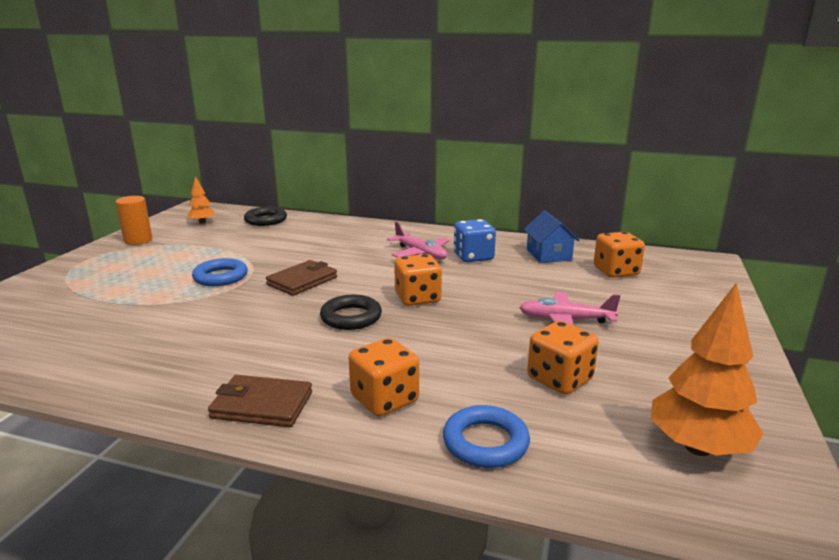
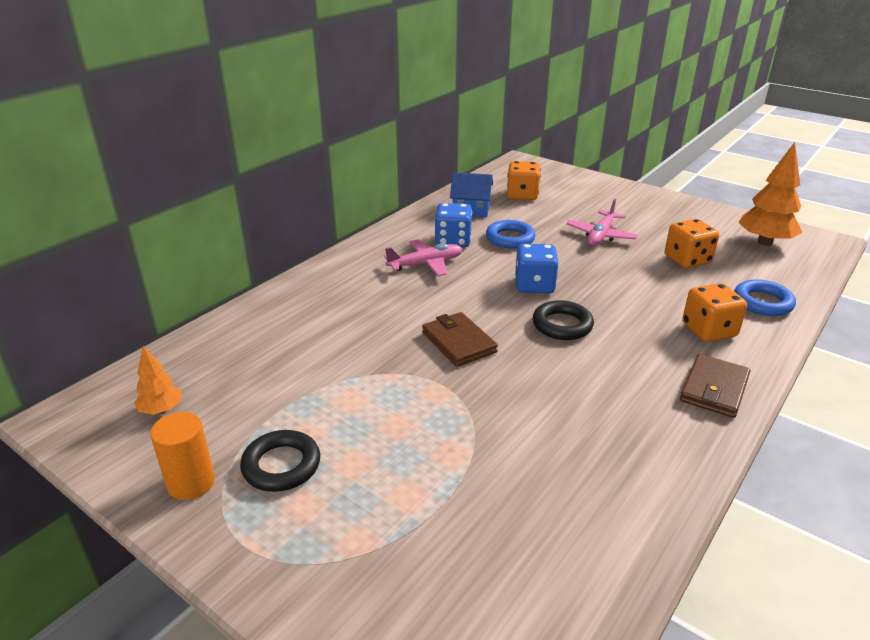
camera: 70 degrees left, 10 degrees up
(220, 277) = (411, 400): blue ring -> blue ring (510, 238)
(266, 220) = (213, 349): black ring -> black ring (281, 465)
(417, 298) = (534, 285): orange dice -> blue dice

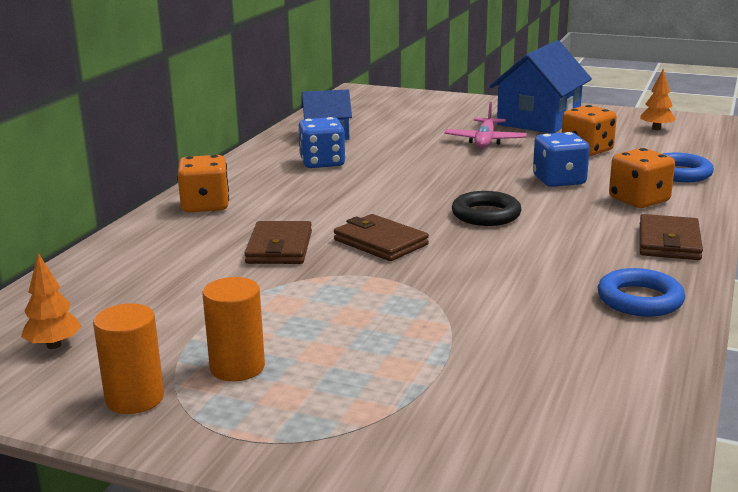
camera: 15 degrees left, 10 degrees down
(281, 465) = (237, 367): black ring -> orange cylinder
(375, 334) = (279, 247): none -> brown wallet
(426, 264) = (302, 185): pink plane -> none
(510, 238) = (386, 154): blue ring -> blue ring (640, 300)
(522, 195) = (378, 118): orange dice -> orange dice (205, 206)
(534, 285) = (437, 188): blue dice -> blue dice (559, 181)
(659, 217) = (538, 121): none -> blue house
(765, 242) = (656, 129): orange tree -> orange tree, size x0.54

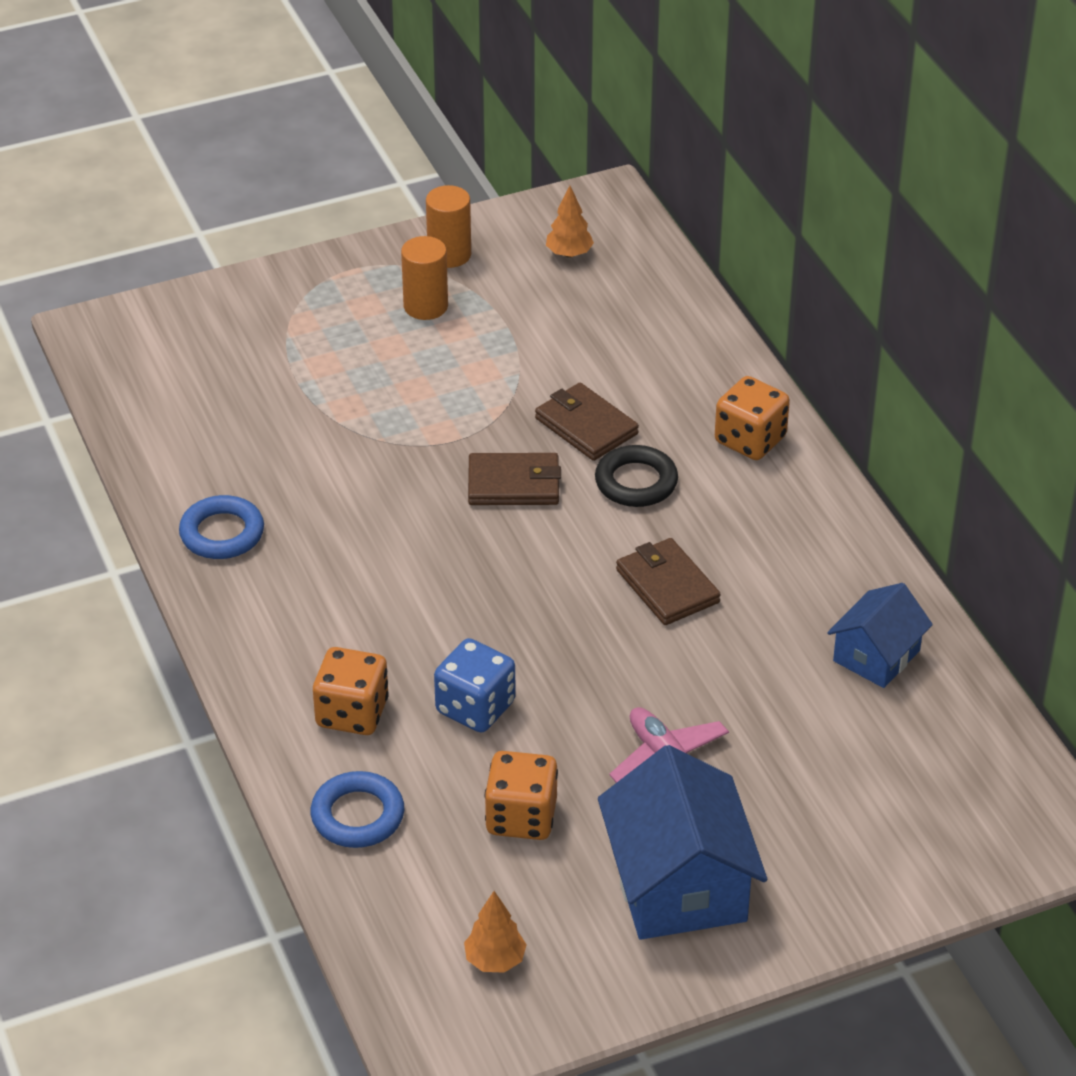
camera: 135 degrees right, 20 degrees up
(322, 163) = (774, 585): blue dice -> none
(486, 215) = (475, 586): black ring -> black ring (636, 482)
(669, 242) = (260, 641): brown wallet -> brown wallet (667, 586)

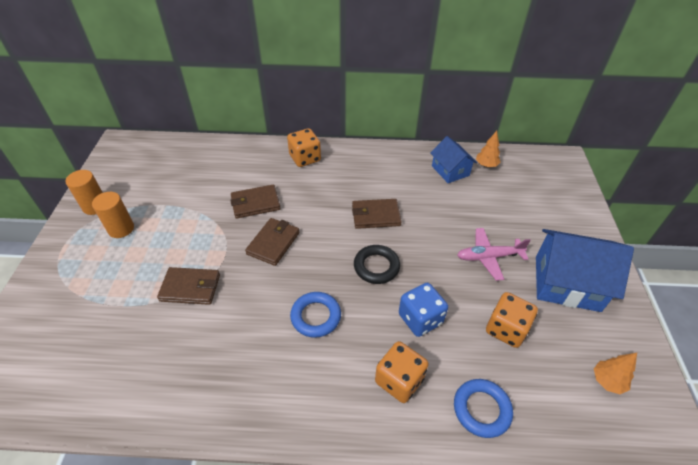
camera: 65 degrees left, 5 degrees up
(222, 533) = (212, 395): blue ring -> blue ring (316, 316)
(369, 433) = (190, 288): none -> brown wallet
(569, 254) = (140, 167): orange tree -> orange tree (486, 165)
(636, 482) = (304, 201): black ring -> black ring (376, 266)

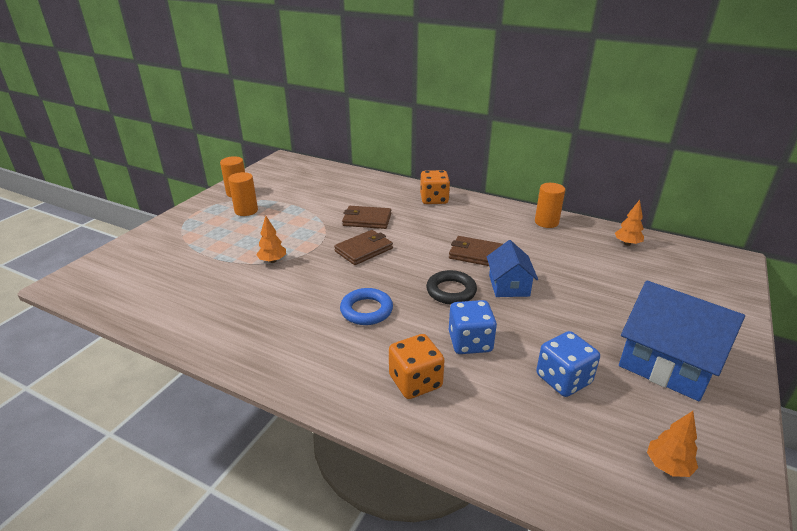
camera: 25 degrees right, 15 degrees down
(190, 288) = (272, 261): brown wallet -> orange tree
(414, 159) = (546, 222): none -> orange cylinder
(450, 170) = (581, 239): blue house -> blue house (509, 285)
(481, 409) = (489, 435): blue ring -> none
(488, 257) = (581, 316): pink plane -> none
(506, 329) = (563, 379): orange dice -> blue dice

